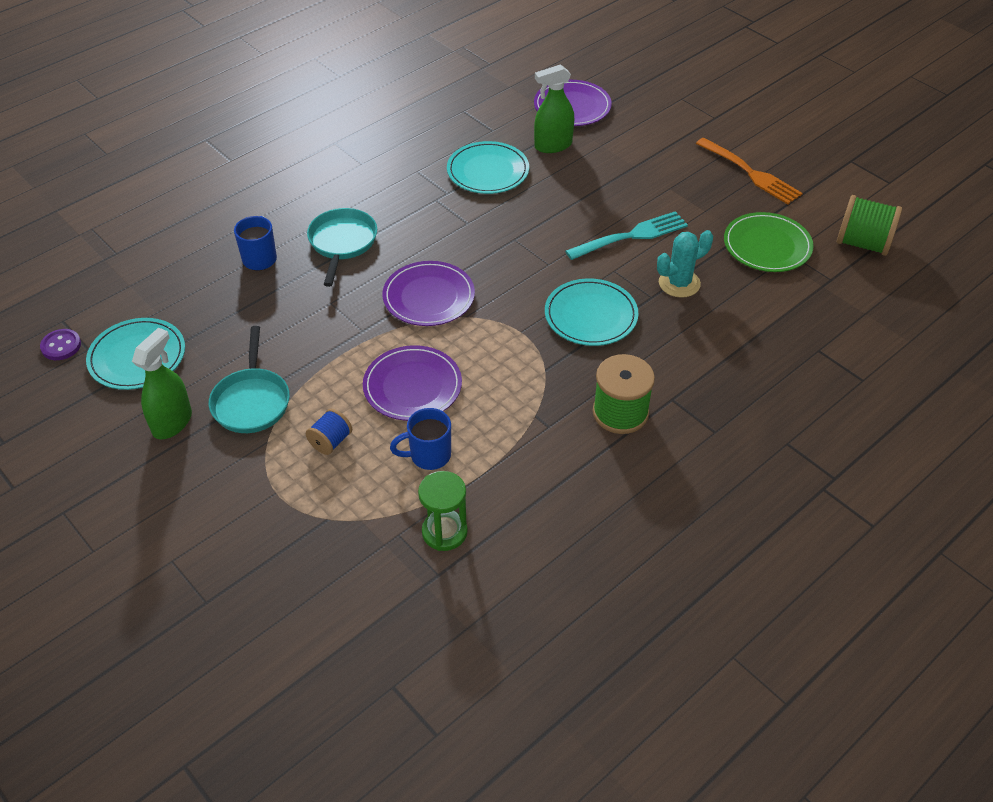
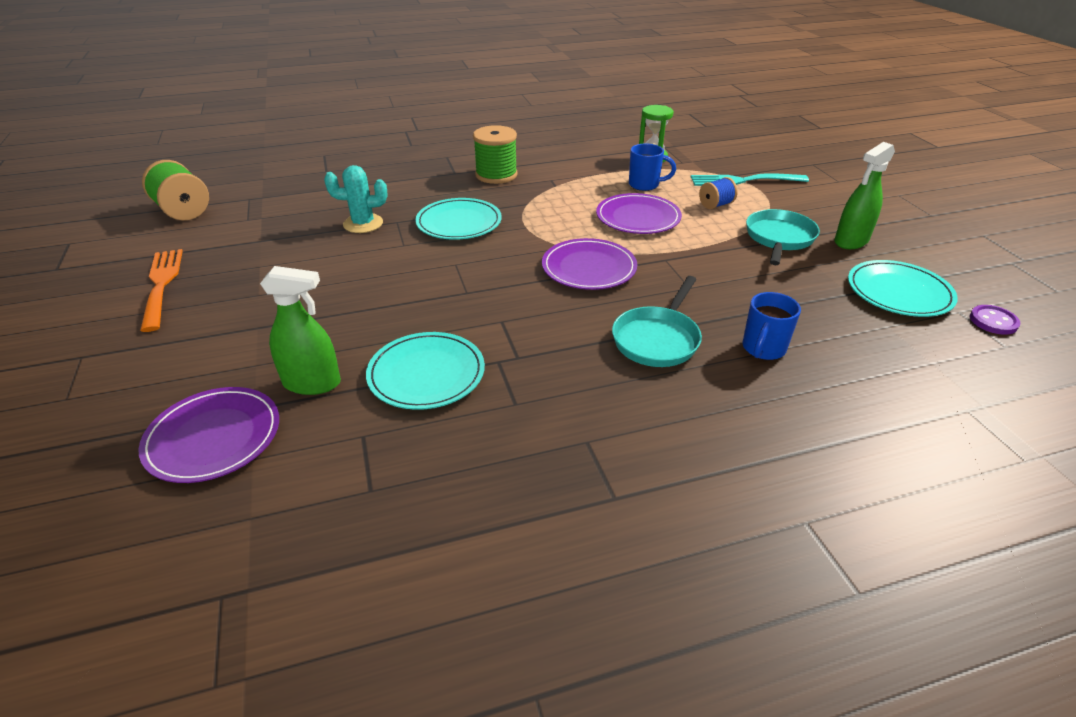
camera: 155 degrees left, 10 degrees down
(630, 236) = (355, 264): turquoise fork -> turquoise fork (744, 180)
(767, 246) = (255, 228): green plate -> none

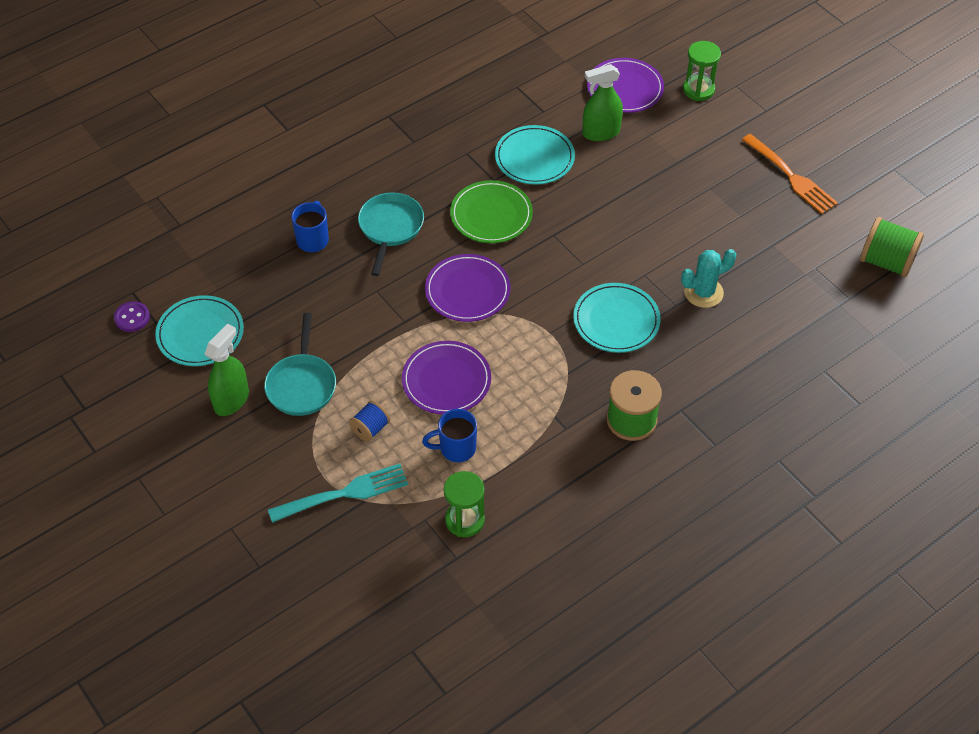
camera: 160 degrees right, 15 degrees up
(120, 406) = (698, 90): none -> green hourglass
(524, 325) = (491, 215): none -> green plate

